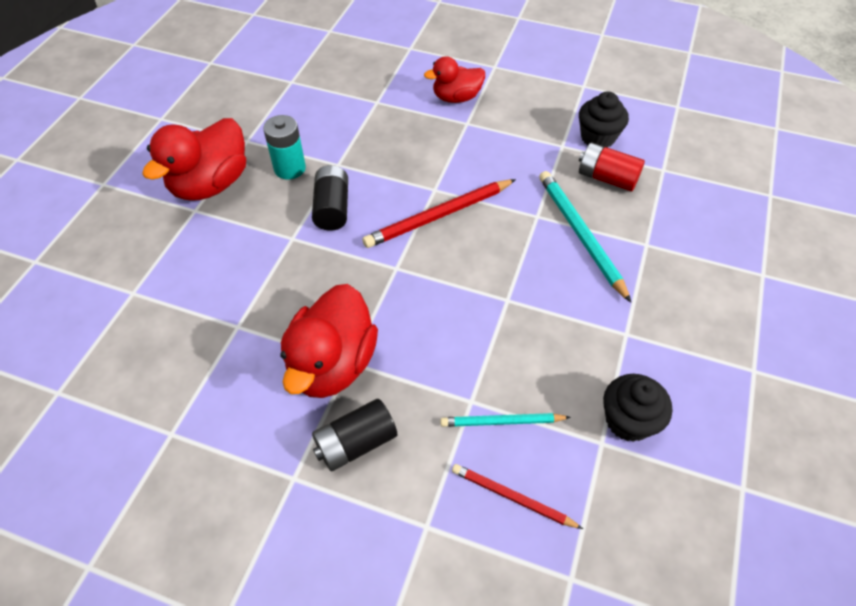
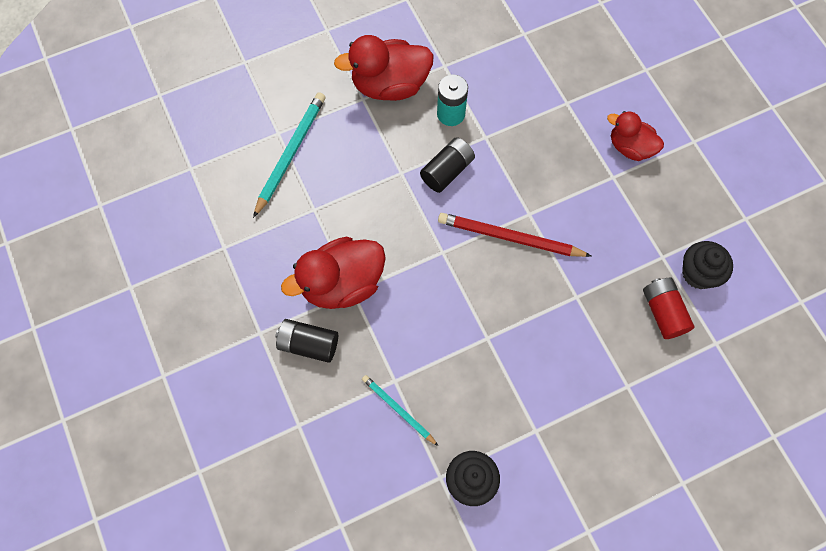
camera: 45 degrees right, 15 degrees up
(512, 497) = (357, 456): red pencil -> none
(580, 235) = (589, 337): turquoise pencil -> turquoise pencil (290, 153)

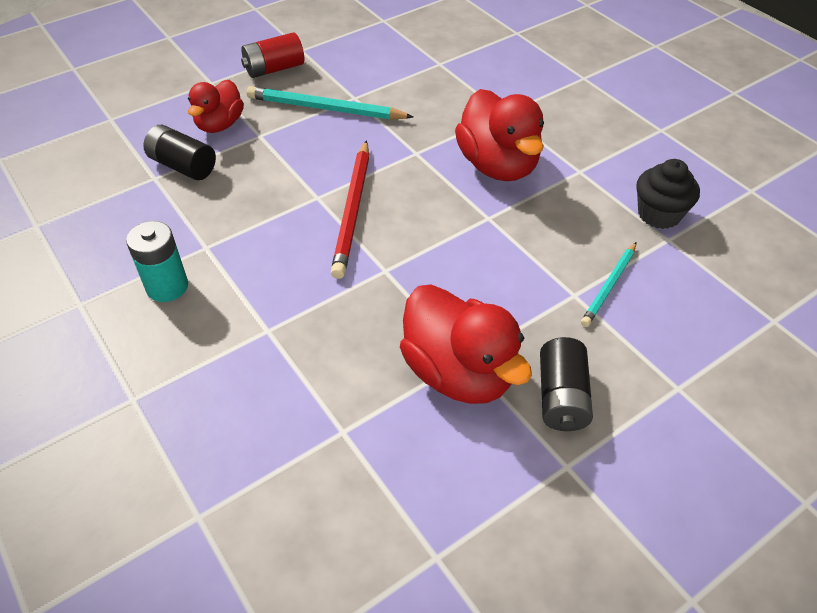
camera: 100 degrees left, 20 degrees down
(290, 153) = (241, 487): turquoise pencil -> turquoise pencil (325, 109)
(390, 85) = (109, 366): red duck -> red duck (498, 165)
(447, 171) = (262, 280): black battery -> black battery (183, 166)
(663, 312) = (417, 94): red battery -> red battery (274, 69)
(698, 273) = (368, 75): black cupcake -> none

